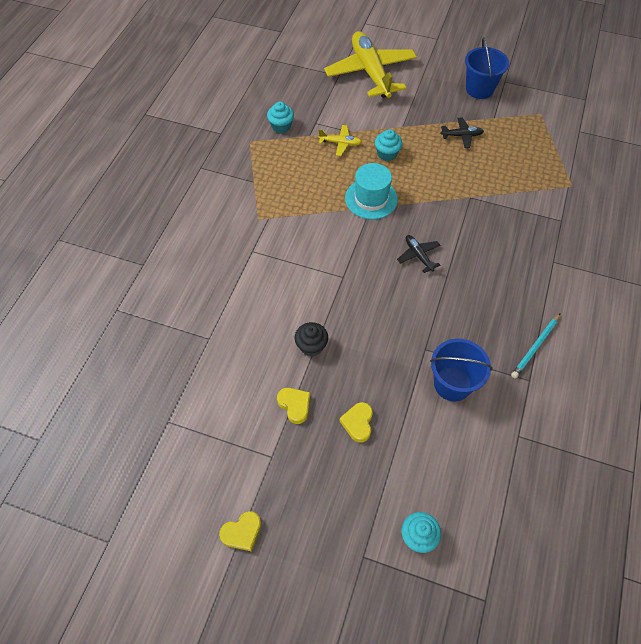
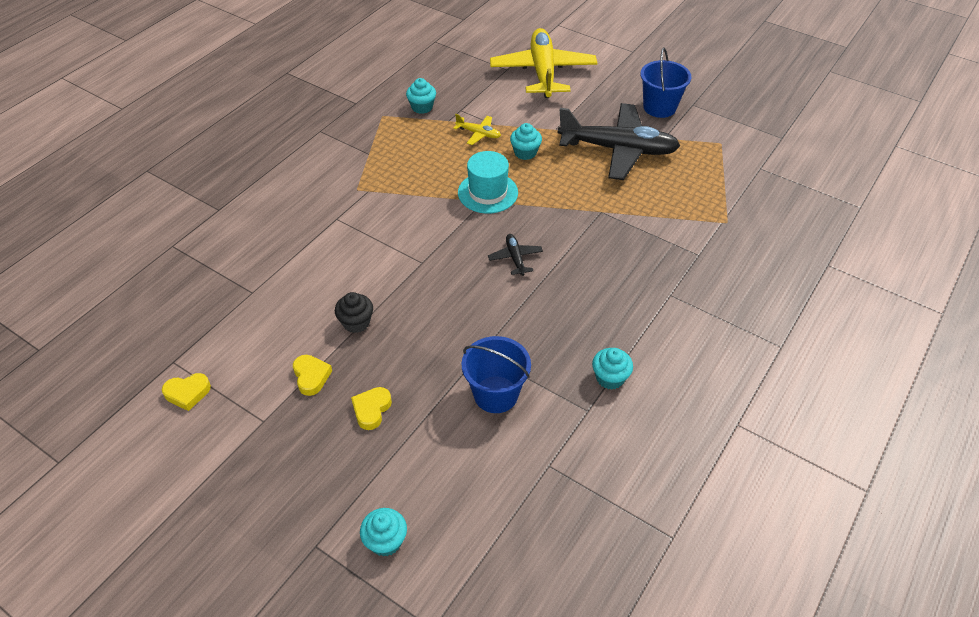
camera: 15 degrees right, 10 degrees down
(242, 532) = (197, 488): yellow heart -> yellow heart (187, 393)
(461, 136) = (618, 149): black plane -> black plane, size x2.40
(535, 347) = (610, 378): turquoise pencil -> turquoise cupcake

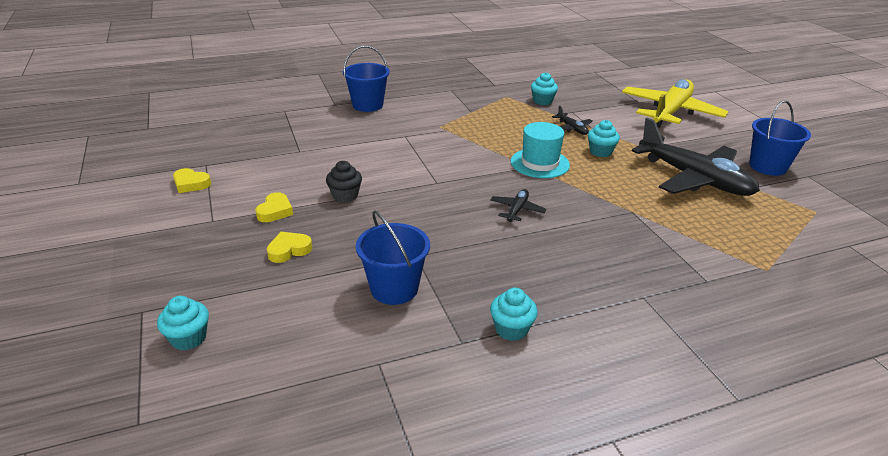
camera: 35 degrees right, 15 degrees down
(255, 194) = (368, 105): none -> blue bucket
(478, 134) = (572, 129): yellow plane -> black plane

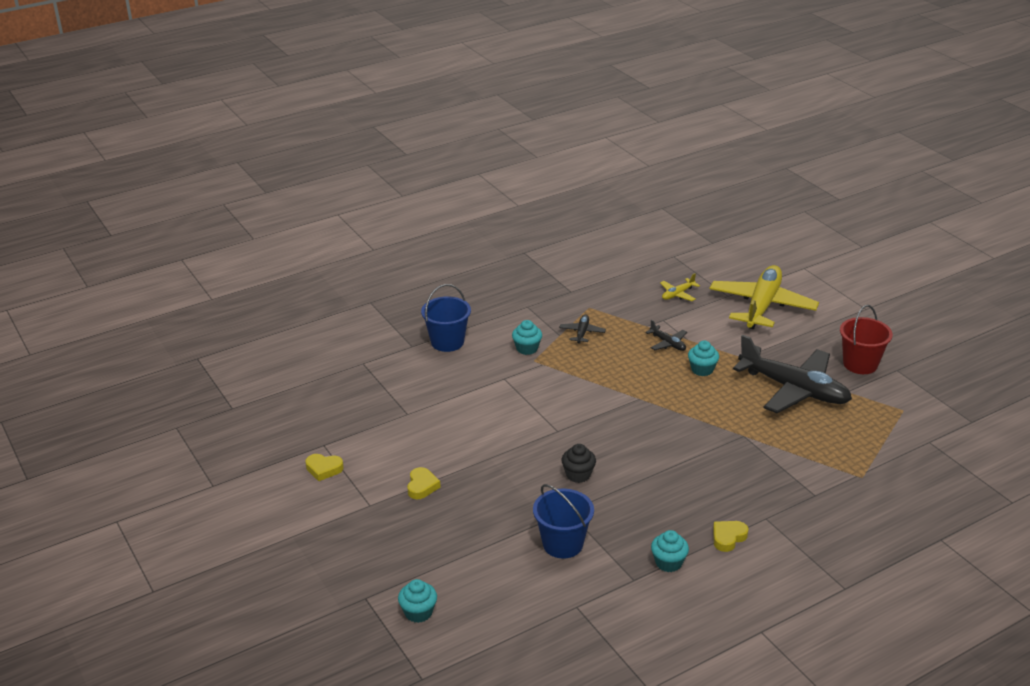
camera: 10 degrees left, 0 degrees up
(289, 250) = (456, 523): yellow heart -> yellow heart (728, 538)
(345, 195) = (478, 459): black cupcake -> black cupcake (578, 475)
(517, 210) = (641, 450): black plane -> black plane (582, 333)
(540, 163) = (647, 393): turquoise hat -> none
(542, 101) = (628, 309): turquoise cupcake -> turquoise cupcake (527, 348)
(591, 96) = (678, 294): none -> yellow plane
(767, 166) = (860, 364): blue bucket -> red bucket

